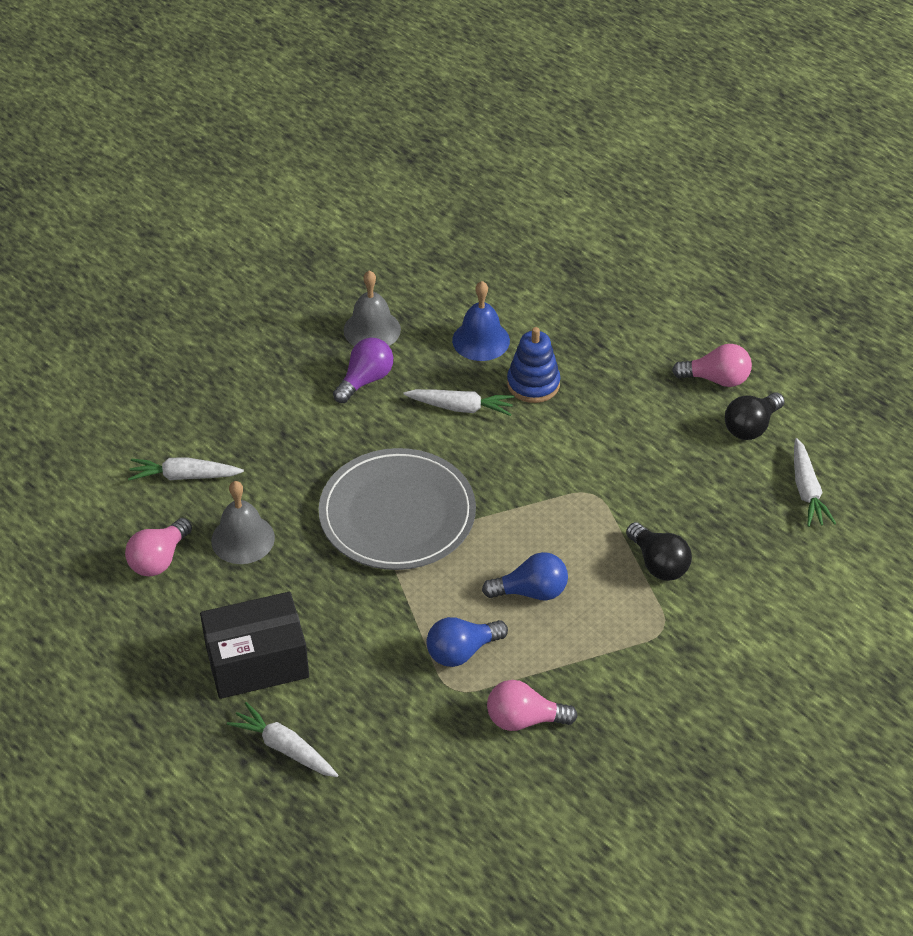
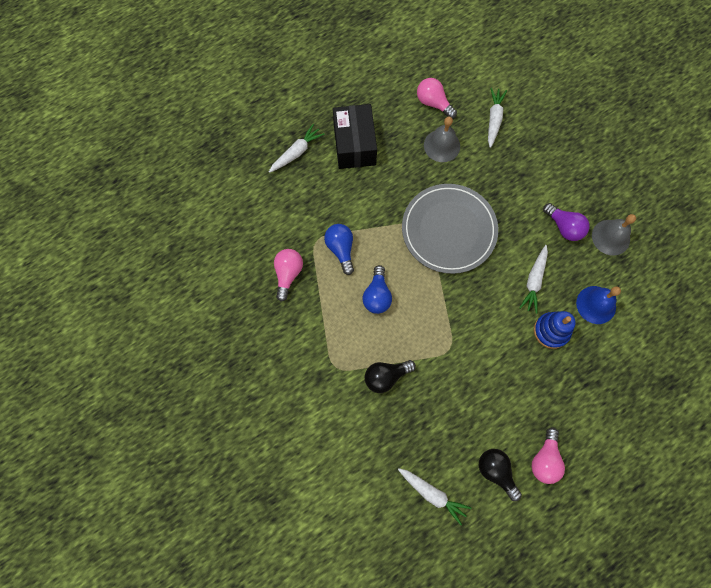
camera: 100 degrees right, 25 degrees up
(807, 490) = (432, 494): white carrot -> white carrot turned 150 degrees counterclockwise

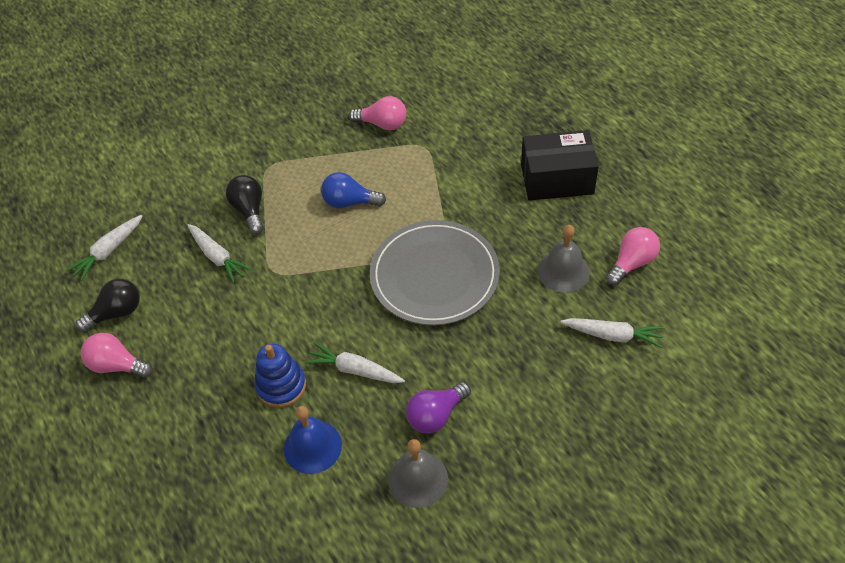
camera: 95 degrees right, 20 degrees down
(296, 152) = (542, 125): white carrot -> white carrot (217, 257)
(341, 249) = (411, 168): blue light bulb -> none

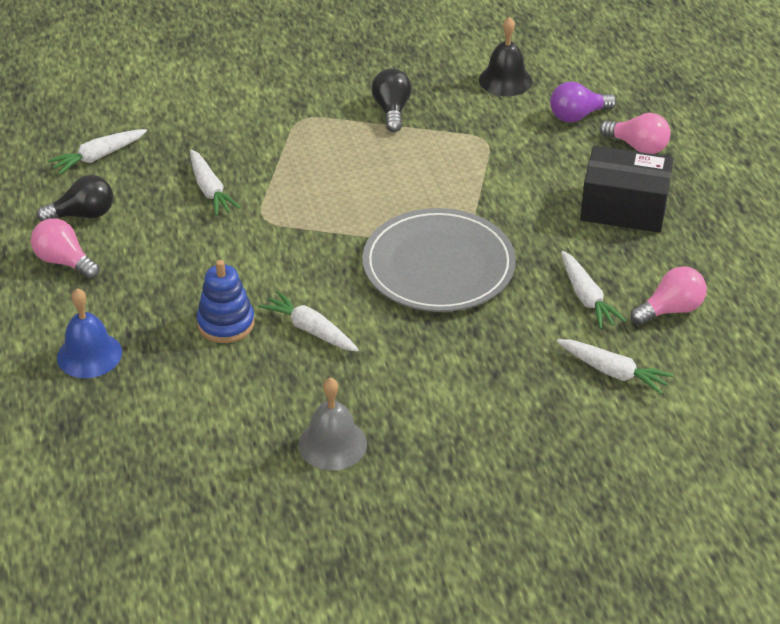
camera: 15 degrees right, 10 degrees down
(249, 210) = (263, 155): black light bulb -> black light bulb (392, 110)
(312, 446) = (234, 386): blue bell -> blue bell (89, 355)
(349, 202) = (376, 174): blue light bulb -> none
(382, 124) = (448, 107): pink light bulb -> pink light bulb (637, 146)
(417, 87) = (505, 80): none -> black bell
(436, 415) = (379, 393): purple light bulb -> purple light bulb (577, 116)
(563, 271) = (586, 297): grey bell -> white carrot

